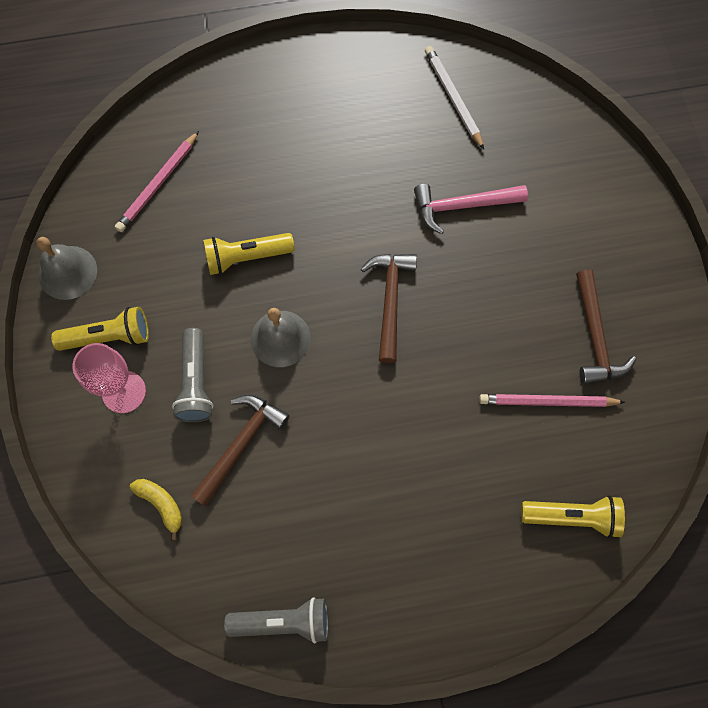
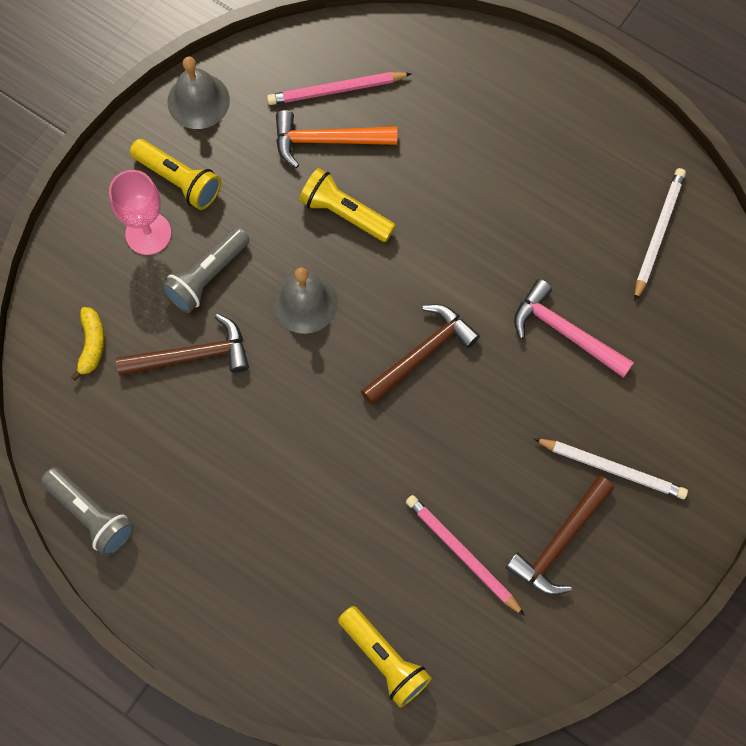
camera: 45 degrees right, 0 degrees up
(186, 221) = (327, 141): none -> orange hammer
(576, 262) = (612, 469): none -> white pencil

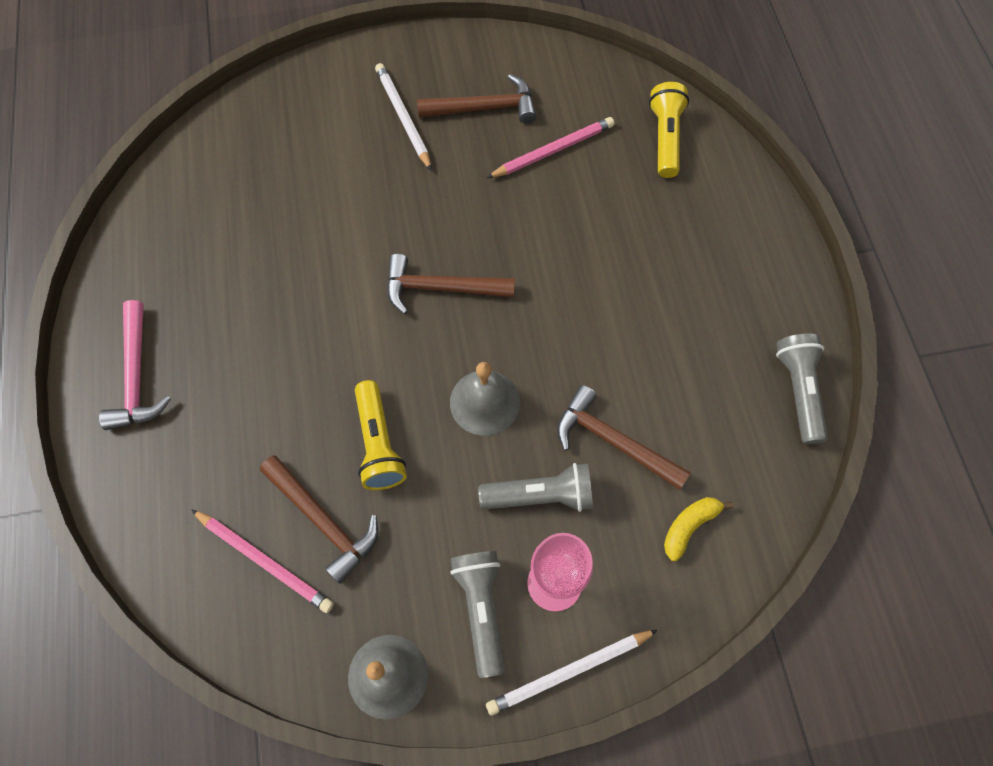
camera: 135 degrees left, 5 degrees down
(179, 180) = (481, 609): yellow flashlight -> grey flashlight
(327, 141) = (323, 520): orange hammer -> brown hammer
(462, 554) = (553, 151): pink pencil -> pink pencil turned 120 degrees counterclockwise
(565, 332) = (329, 215): pink hammer -> pink hammer (137, 376)
(658, 234) = (188, 220): white pencil -> white pencil (569, 671)

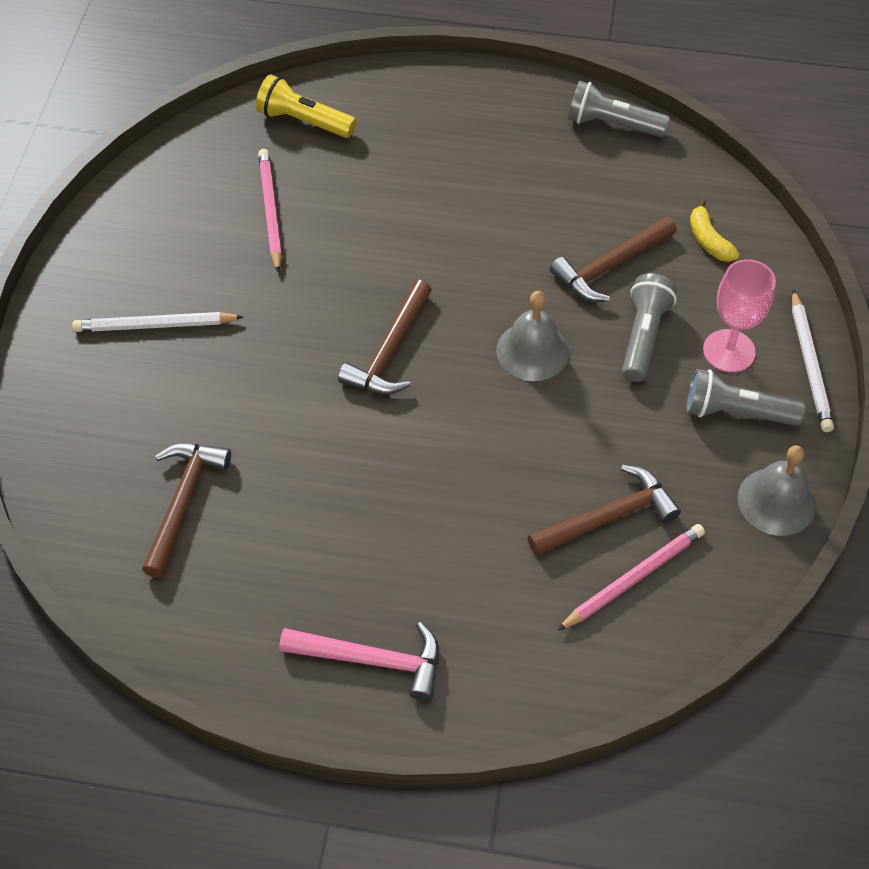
camera: 70 degrees left, 10 degrees down
(379, 444) = (543, 450): yellow flashlight -> none
(484, 108) = (183, 251): brown hammer -> brown hammer (183, 502)

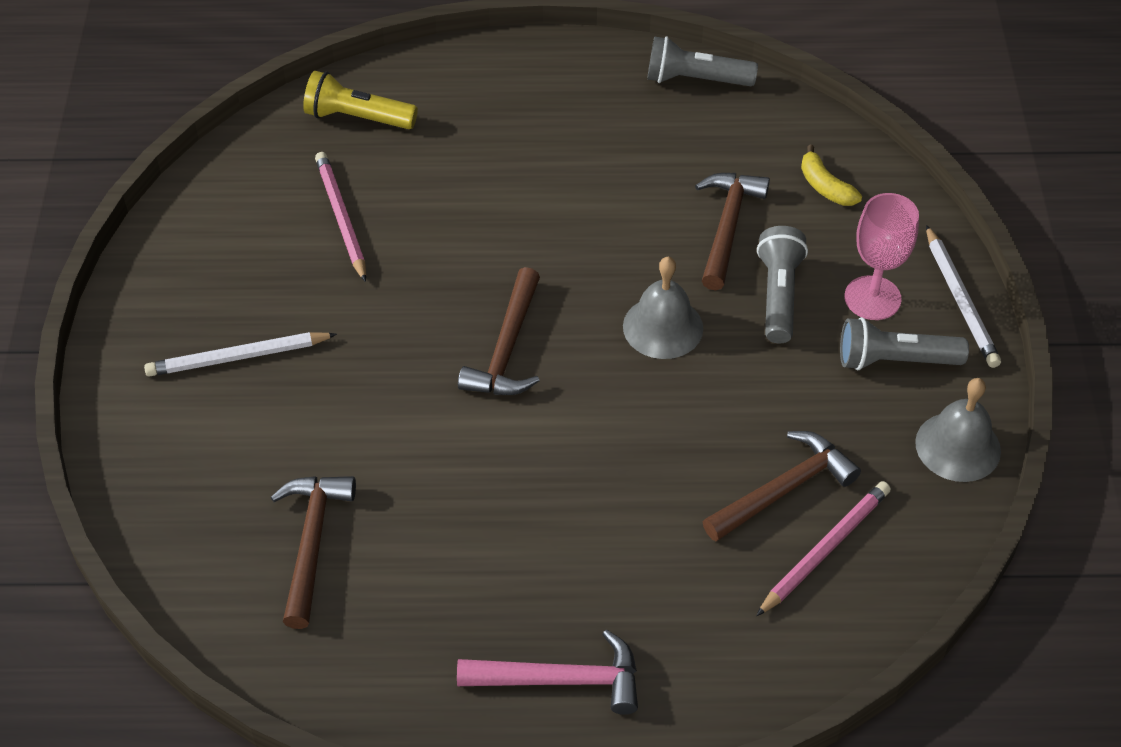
camera: 10 degrees left, 5 degrees down
(611, 266) = (727, 227): brown hammer -> brown hammer turned 150 degrees clockwise

